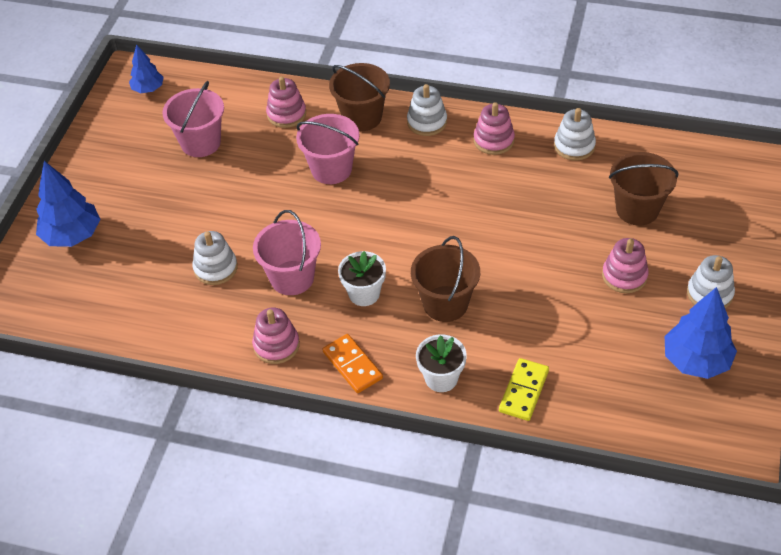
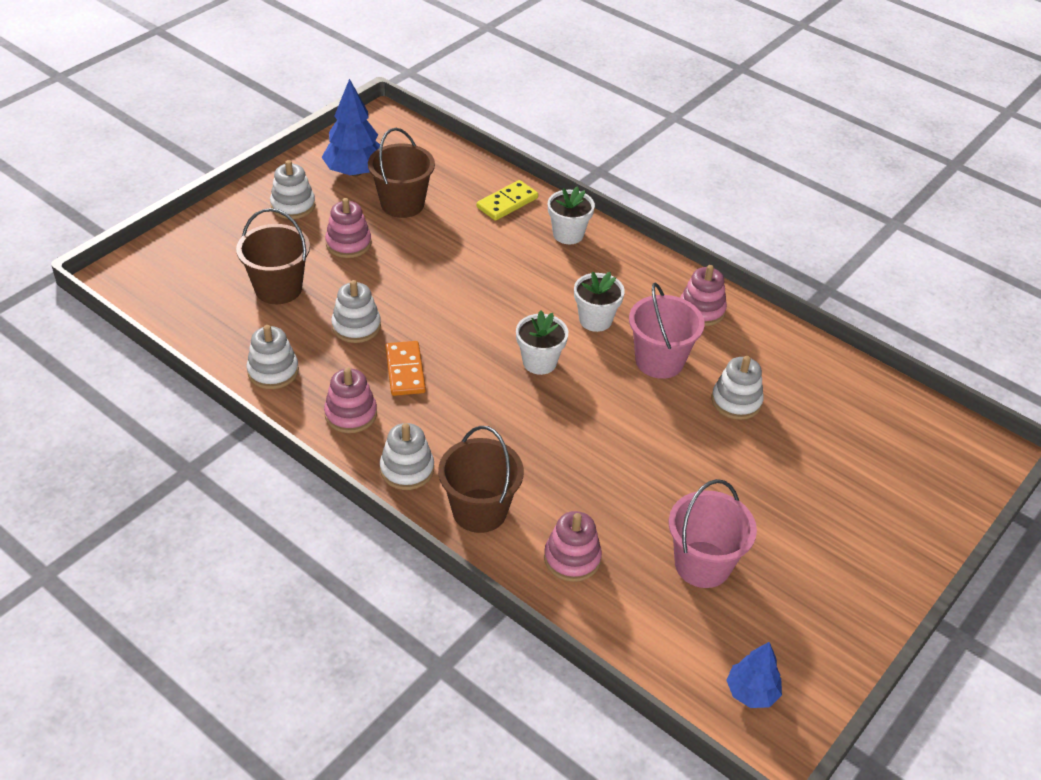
camera: 160 degrees left, 5 degrees down
(72, 236) = (895, 504): blue tree -> none
(331, 169) = (556, 458): pink bucket -> none
(352, 365) = (639, 270): orange domino -> orange domino (405, 371)
(387, 235) = (539, 362): none -> white flower pot
(445, 303) = (525, 283): brown bucket -> brown bucket (402, 204)
(548, 204) = (356, 326): none -> white stacking toy

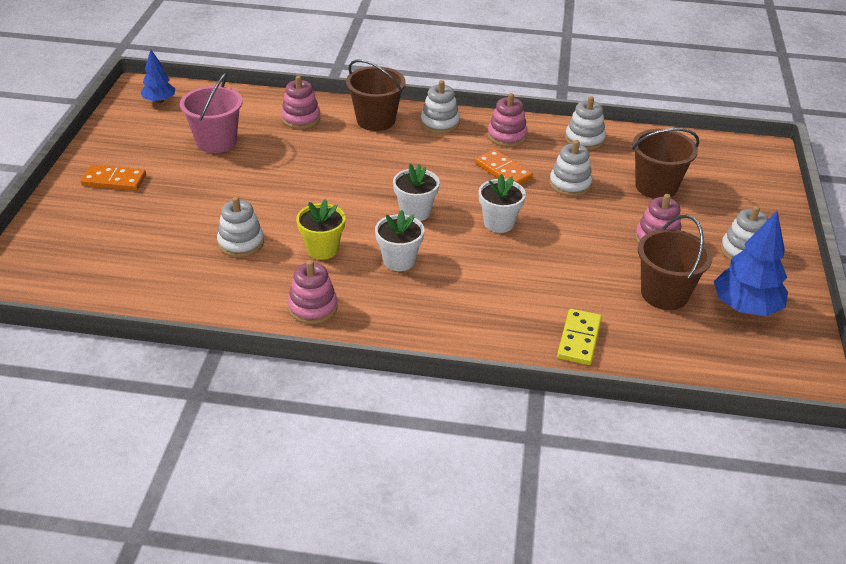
camera: 150 degrees right, 5 degrees down
(568, 234) = (491, 331): white flower pot -> white flower pot (499, 223)
(659, 361) = (322, 249): pink bucket -> yellow flower pot
(851, 552) = (114, 180): none -> orange domino

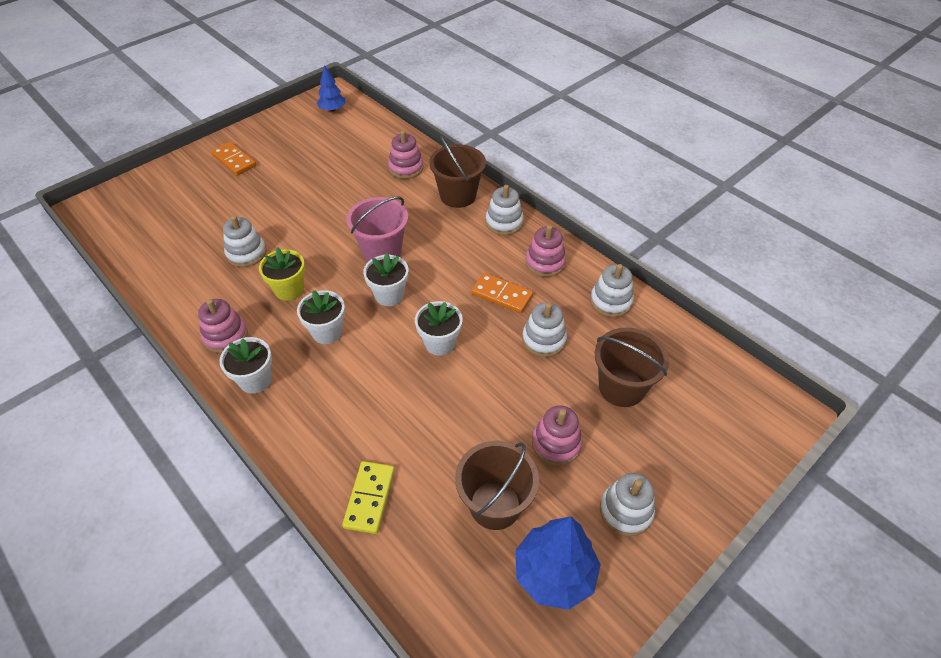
camera: 40 degrees right, 10 degrees up
(216, 142) = (328, 160): pink bucket -> pink bucket (382, 251)
(385, 321) = (255, 380): none -> white flower pot
(503, 171) = (502, 295): orange domino -> orange domino turned 60 degrees counterclockwise
(579, 339) = (370, 498): yellow domino -> yellow domino turned 45 degrees counterclockwise

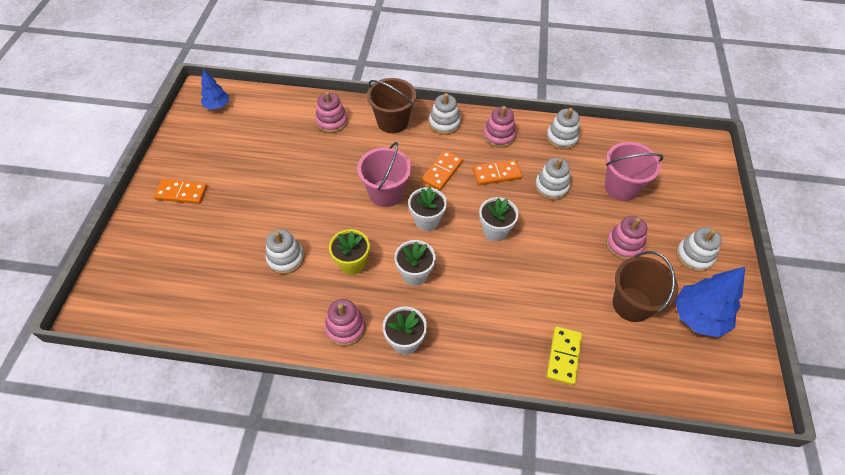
camera: 40 degrees left, 5 degrees up
(370, 498) = (563, 356): yellow domino -> yellow domino turned 45 degrees clockwise
(452, 262) = (442, 171): none -> orange domino
(621, 387) = (621, 187): brown bucket -> pink bucket

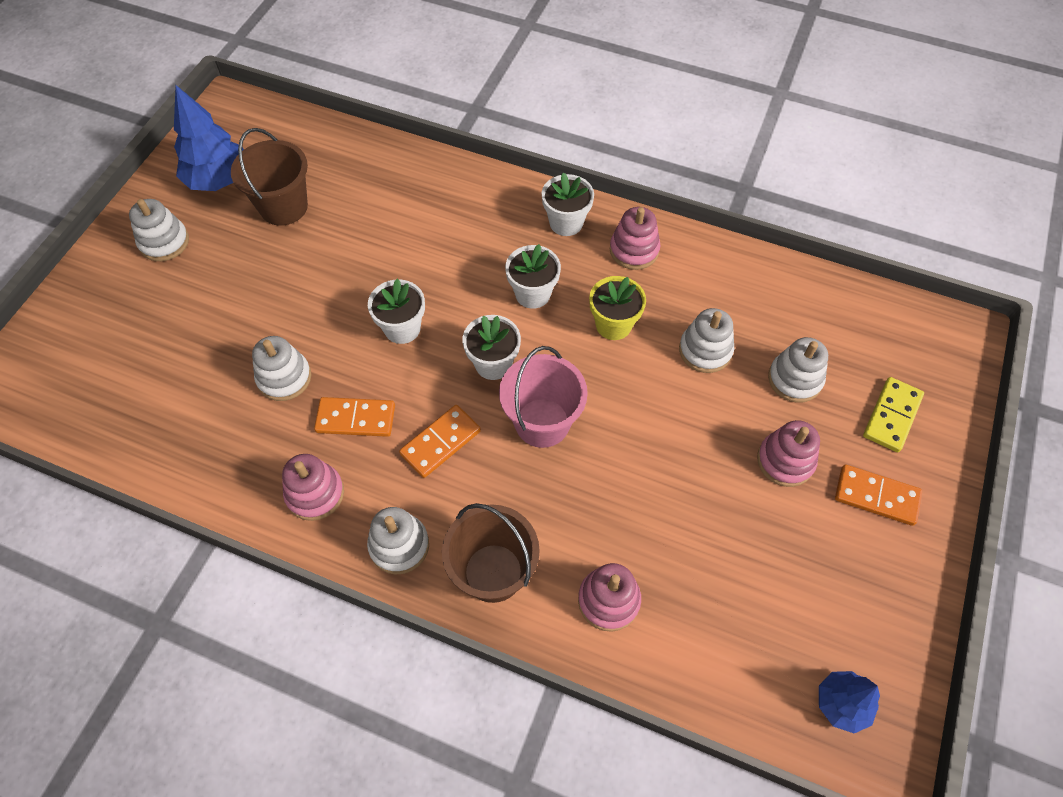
camera: 165 degrees left, 5 degrees up
(562, 138) = (211, 465): white stacking toy -> white stacking toy (795, 379)
(563, 356) = (394, 175): yellow domino -> yellow domino (891, 416)
(621, 187) = (182, 354): pink bucket -> none
(624, 245) = (241, 274): pink stacking toy -> pink stacking toy (785, 461)

